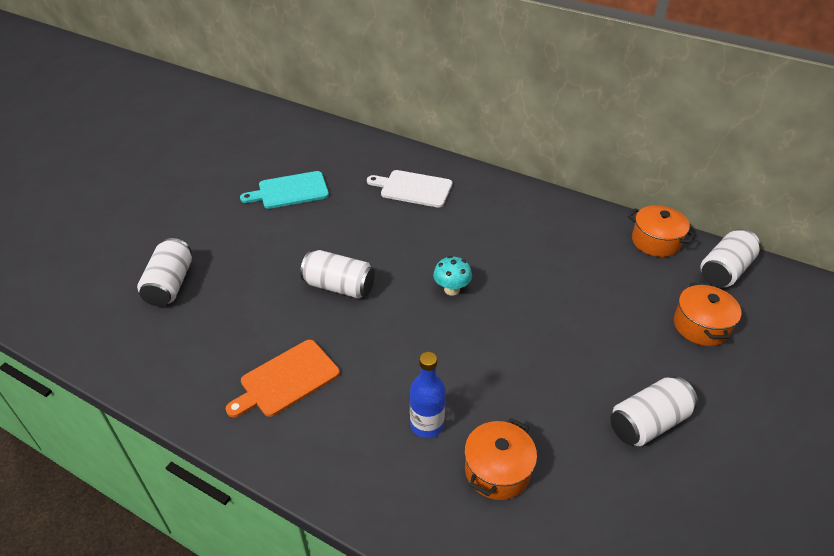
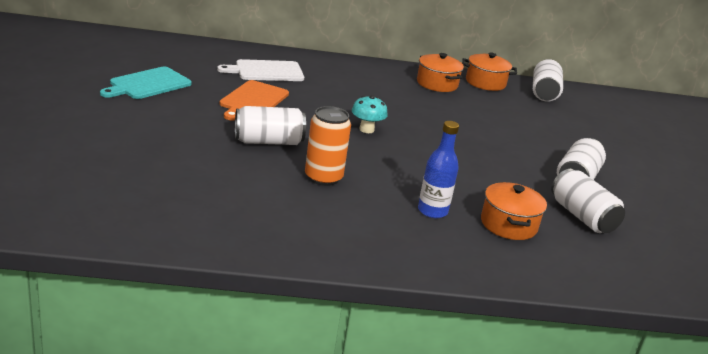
camera: 35 degrees left, 15 degrees down
(170, 284) = (93, 165): white can -> white can (582, 217)
(286, 379) = (287, 208): orange cutting board -> orange cutting board (253, 100)
(353, 348) = (323, 177): none -> orange can
(701, 326) = (558, 123): orange pot -> orange pot (437, 84)

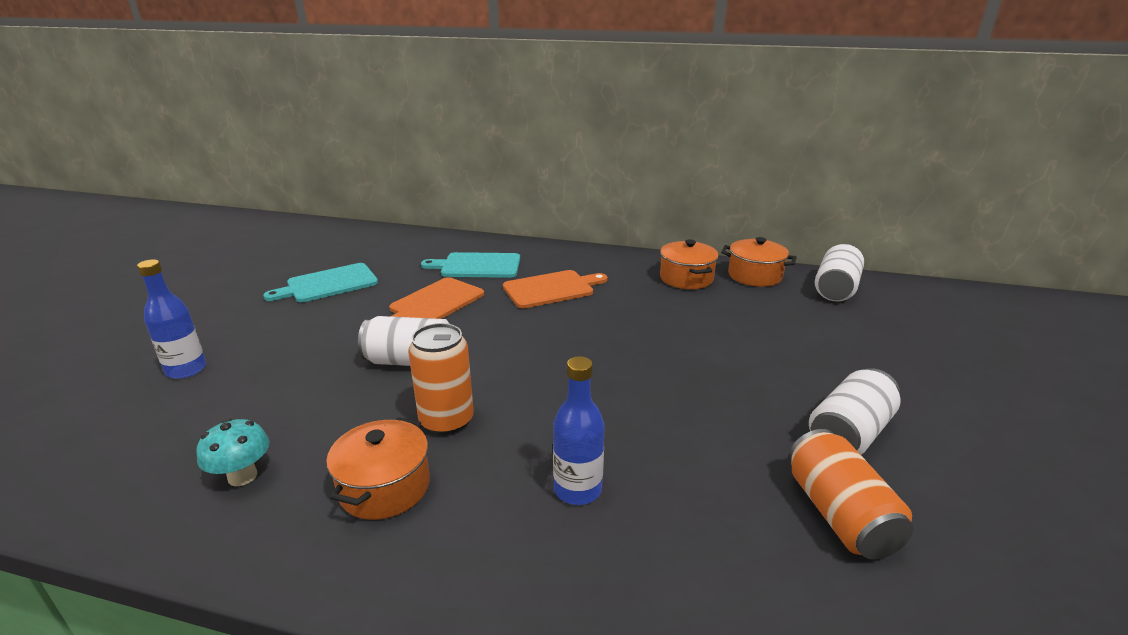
camera: 20 degrees right, 0 degrees up
(91, 149) = (186, 370): none -> blue bottle
(266, 71) = (477, 266): white cutting board -> turquoise cutting board
(339, 90) = (551, 289): none -> orange cutting board
(366, 129) = (554, 344): turquoise mushroom -> turquoise mushroom (242, 476)
(508, 224) = (696, 525): orange pot -> orange pot (385, 487)
(582, 217) = (839, 514): white can -> orange can

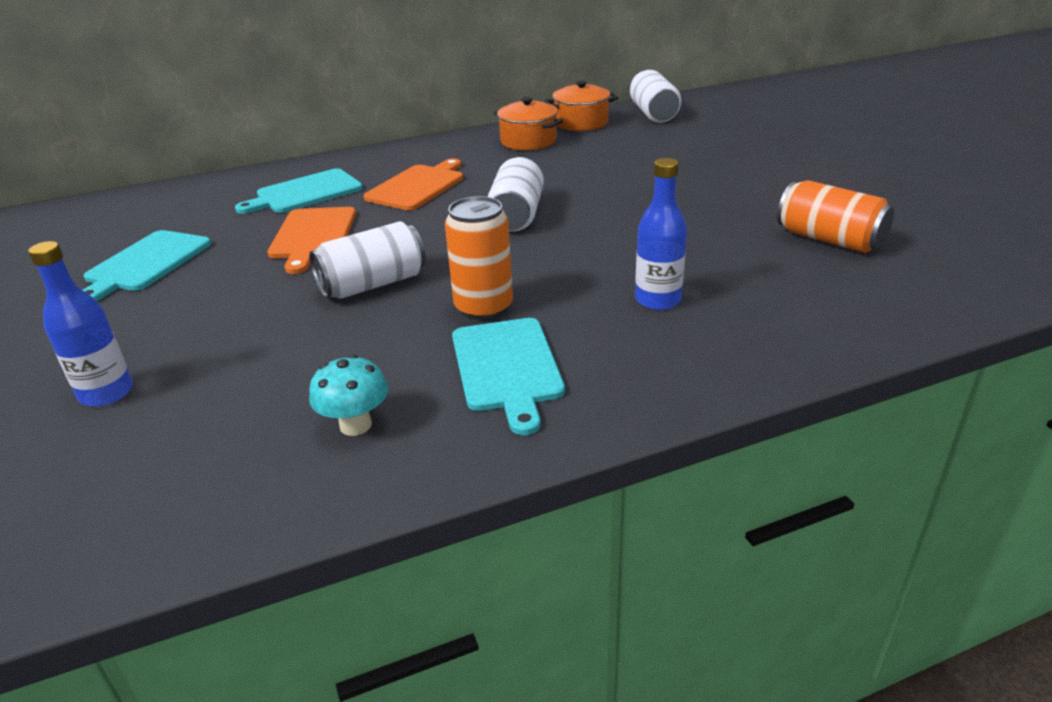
camera: 35 degrees left, 5 degrees up
(385, 487) = (507, 368): orange pot -> turquoise cutting board
(849, 433) = (779, 197): white can -> white can (516, 215)

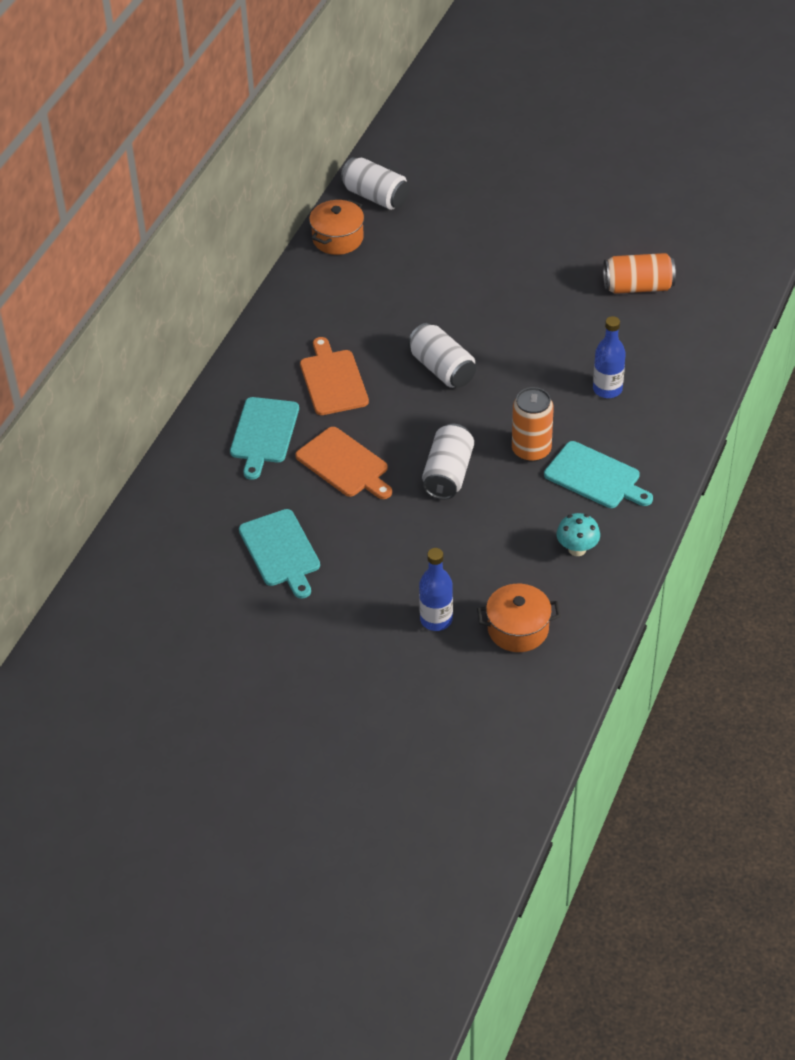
camera: 45 degrees left, 15 degrees up
(528, 141) = (332, 284): orange pot -> orange pot (518, 629)

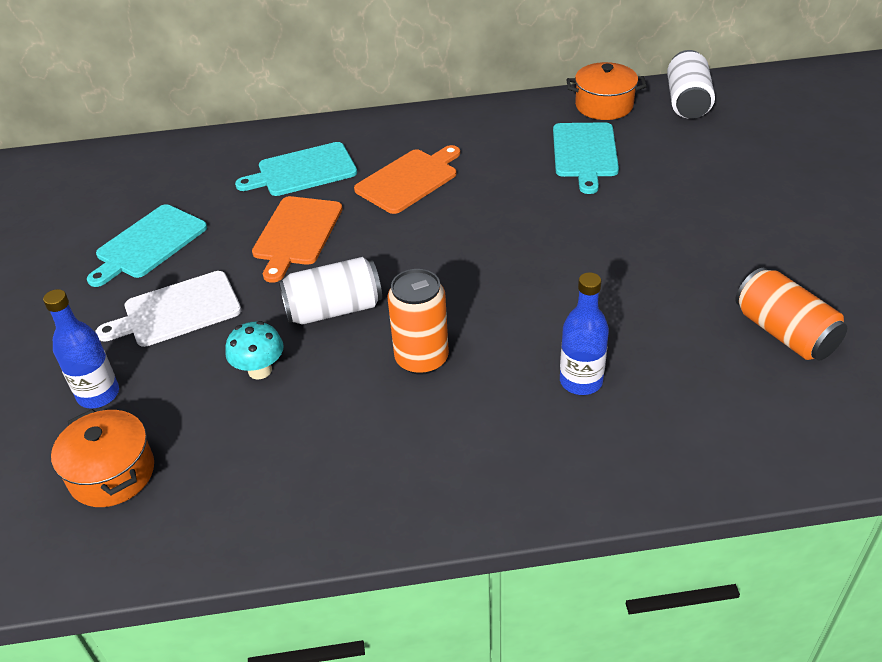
camera: 60 degrees right, 5 degrees down
(379, 556) = (177, 310): none -> white cutting board
(442, 369) = (490, 240): white can -> none
(577, 549) = (280, 472): turquoise mushroom -> turquoise mushroom (260, 370)
(595, 477) = (419, 436): turquoise cutting board -> turquoise cutting board (585, 153)

